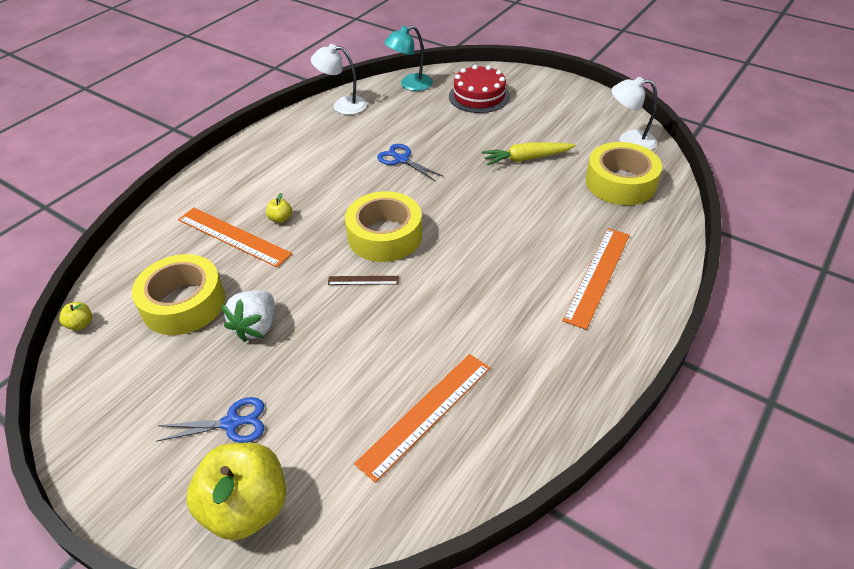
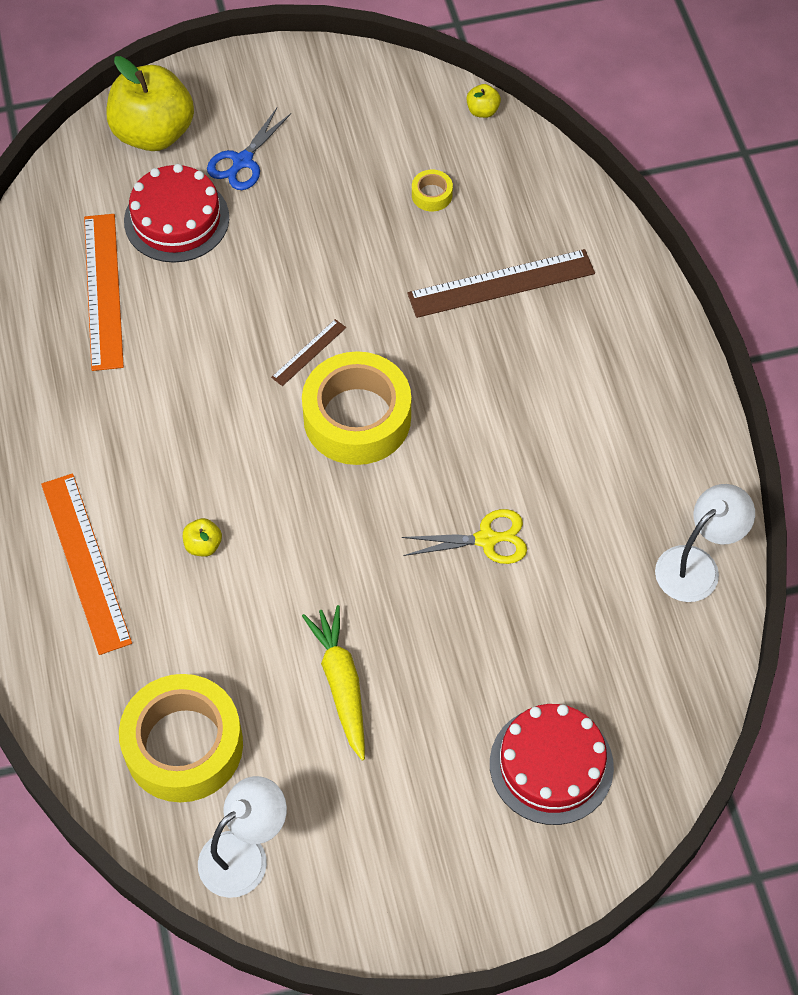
camera: 130 degrees right, 15 degrees up
(183, 303) = (432, 195): yellow tape -> yellow tape, size x0.41
(233, 236) = (501, 283): orange ruler -> brown ruler
(256, 326) = (338, 233): white strawberry -> none
(280, 219) = (490, 341): yellow apple -> yellow apple (203, 545)
(323, 421) = (176, 219): none -> red cake
(401, 159) = (486, 539): blue scissors -> yellow scissors
(410, 85) = (676, 697): turquoise lamp -> none
(526, 158) = (341, 684): yellow carrot -> yellow carrot turned 45 degrees counterclockwise

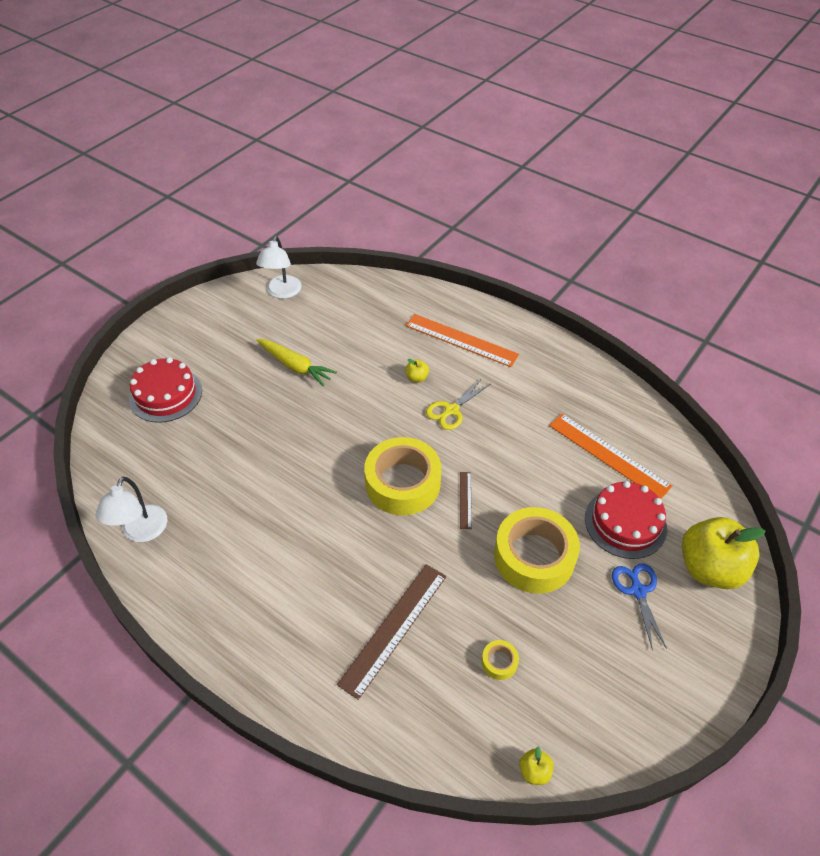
camera: 140 degrees right, 10 degrees down
(183, 745) = (344, 308): yellow tape -> yellow tape (534, 556)
(486, 539) = (276, 469): yellow scissors -> yellow scissors (451, 410)

